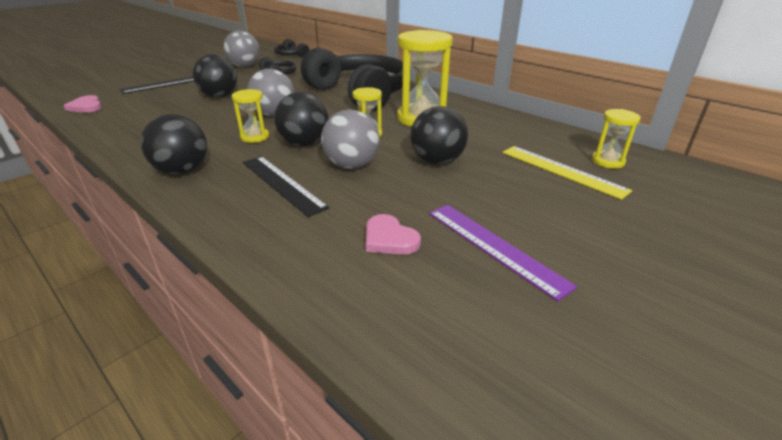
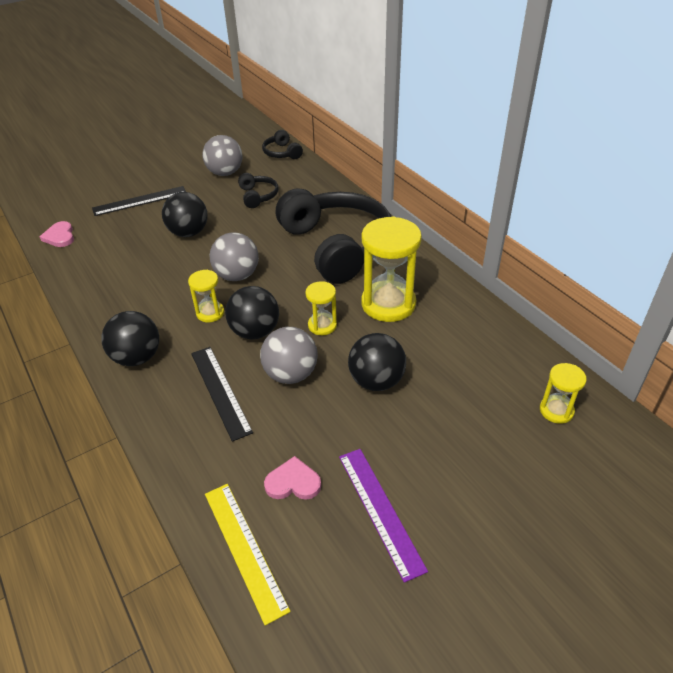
camera: 15 degrees right, 10 degrees up
(389, 238) = (293, 482): pink heart -> pink heart turned 120 degrees clockwise
(562, 170) = (498, 417): yellow ruler -> yellow ruler (244, 549)

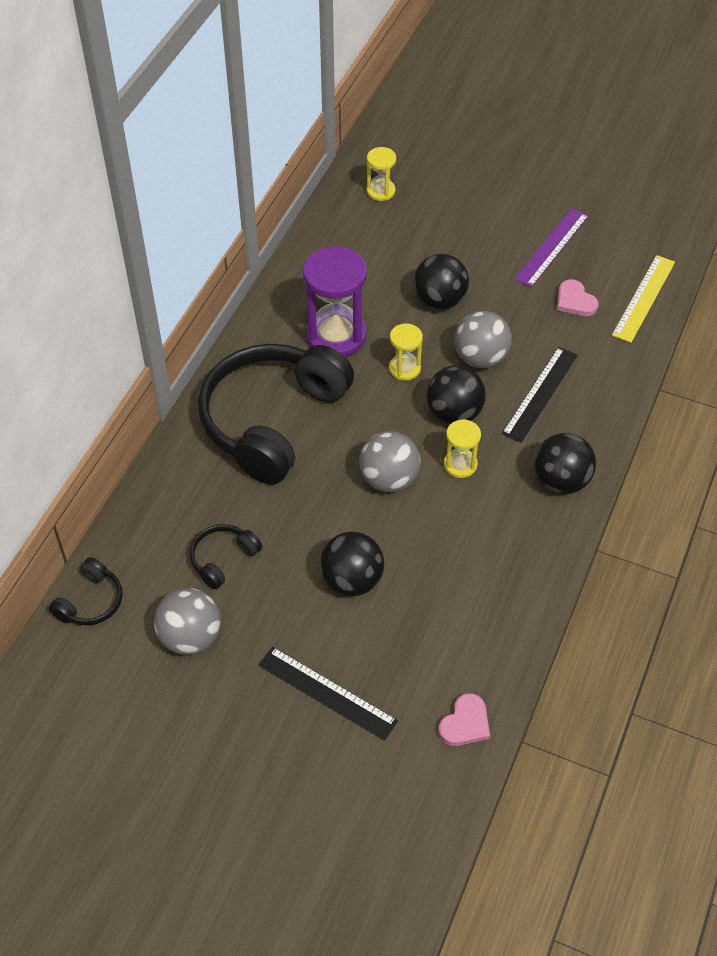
camera: 125 degrees left, 10 degrees up
(388, 304) = (336, 336): yellow hourglass -> purple hourglass

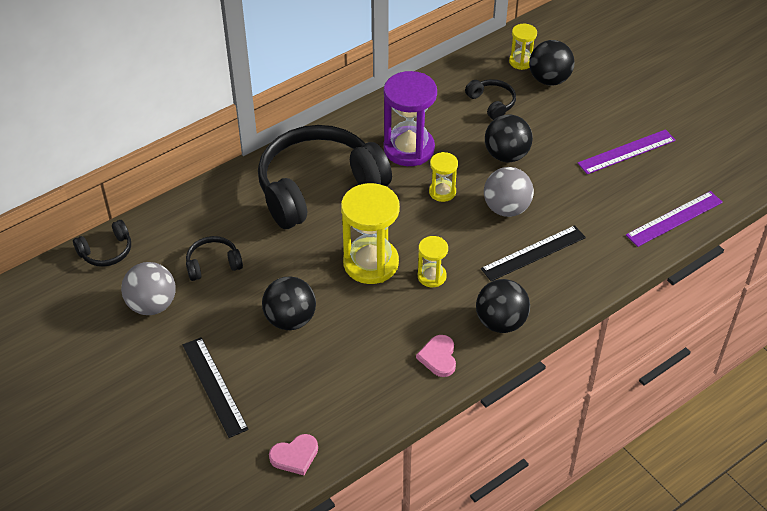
camera: 30 degrees right, 5 degrees down
(384, 249) = (492, 103): none -> black headphones
(389, 479) = (371, 263): grey ball -> yellow hourglass
(454, 413) = (455, 238): black ball -> black ball (549, 80)
(575, 301) = (615, 198): pink heart -> pink heart (438, 357)
(644, 298) = (674, 218): yellow ruler -> purple ruler

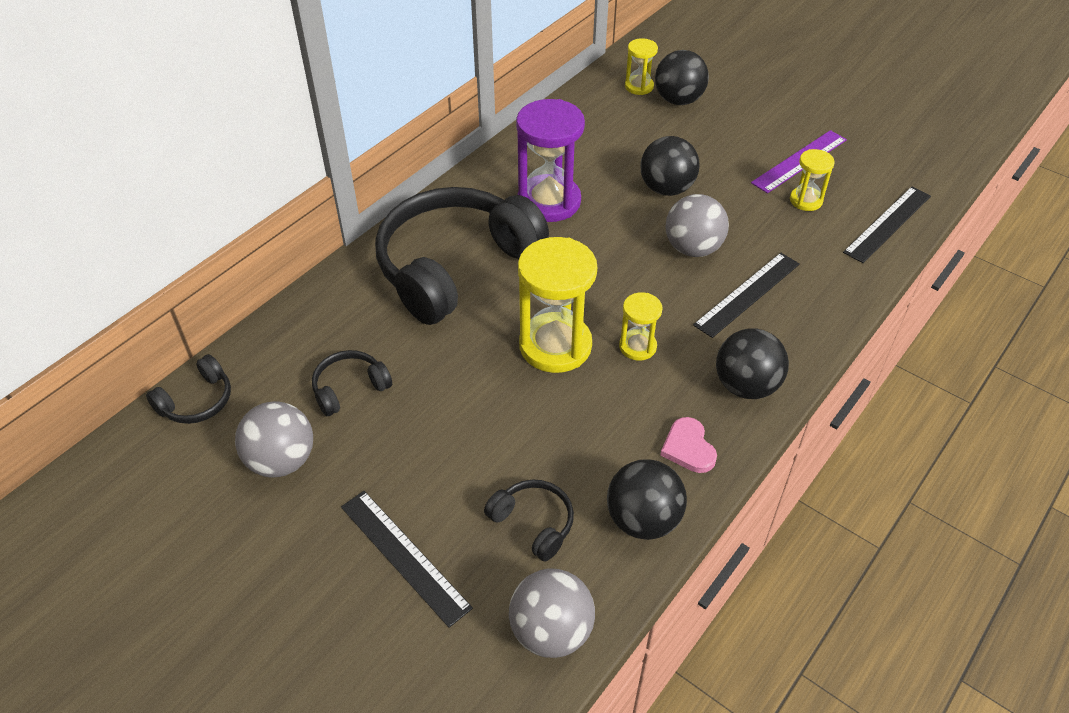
camera: 15 degrees left, 0 degrees up
(290, 319) = (477, 440): black ball -> black ball (643, 520)
(295, 456) = (551, 631): pink heart -> grey ball
(442, 192) = (609, 243): yellow hourglass -> yellow hourglass (806, 200)
(492, 103) = (625, 135): black headphones -> black headphones (533, 523)
(674, 218) = (887, 224): purple ruler -> black ruler

